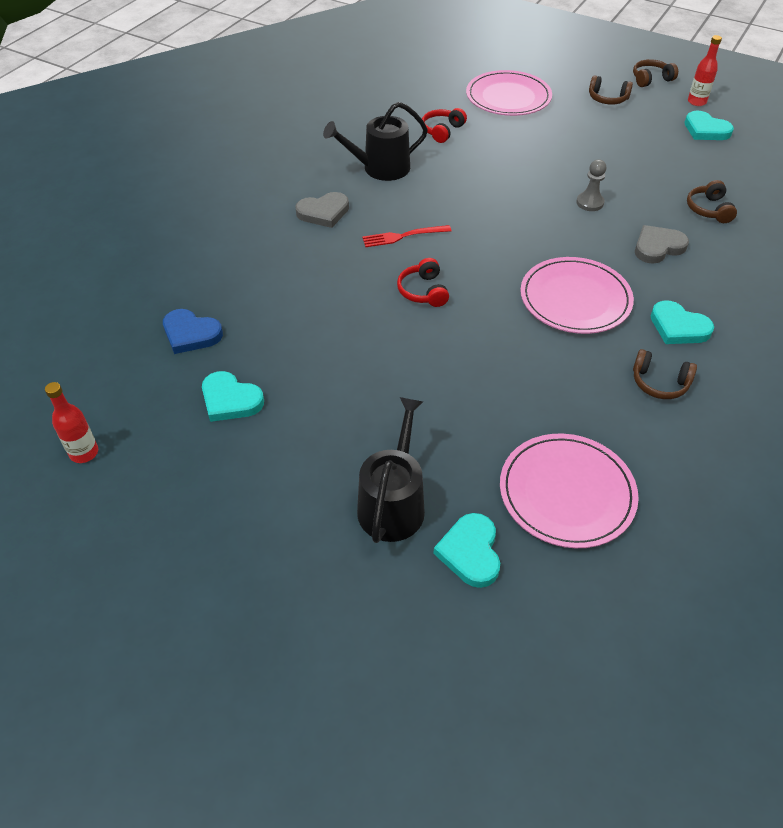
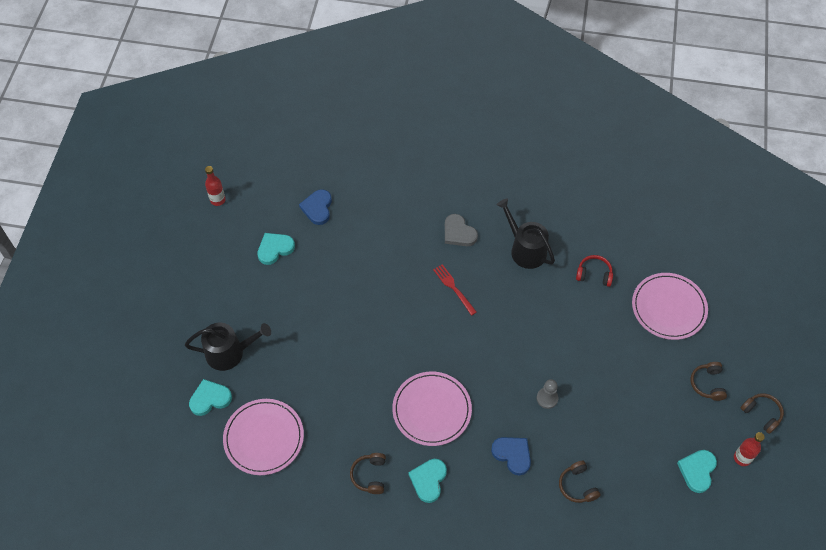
camera: 70 degrees right, 10 degrees up
(230, 400) = (275, 249): turquoise heart -> turquoise heart turned 45 degrees clockwise
(423, 291) = (403, 317): red headphones -> none
(658, 247) = (512, 455): grey heart -> blue heart
(709, 209) = (577, 486): brown headphones -> brown headphones turned 90 degrees counterclockwise

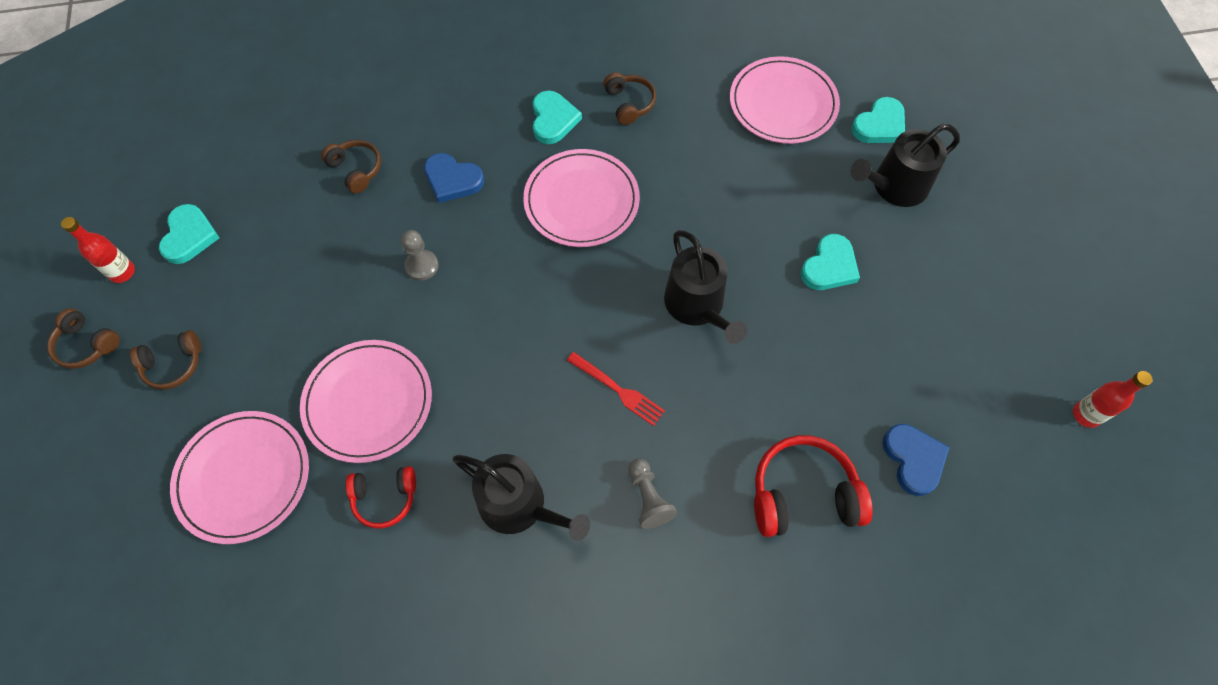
camera: 160 degrees right, 5 degrees up
(275, 249) = (935, 359): turquoise heart -> turquoise heart (829, 266)
(381, 211) = (803, 494): none -> red headphones
(389, 319) = (697, 306): none -> black watering can
(458, 233) = (648, 498): grey heart -> grey pawn
(595, 325) = (368, 402): none -> pink plate
(707, 384) = (173, 364): brown headphones -> brown headphones turned 90 degrees clockwise

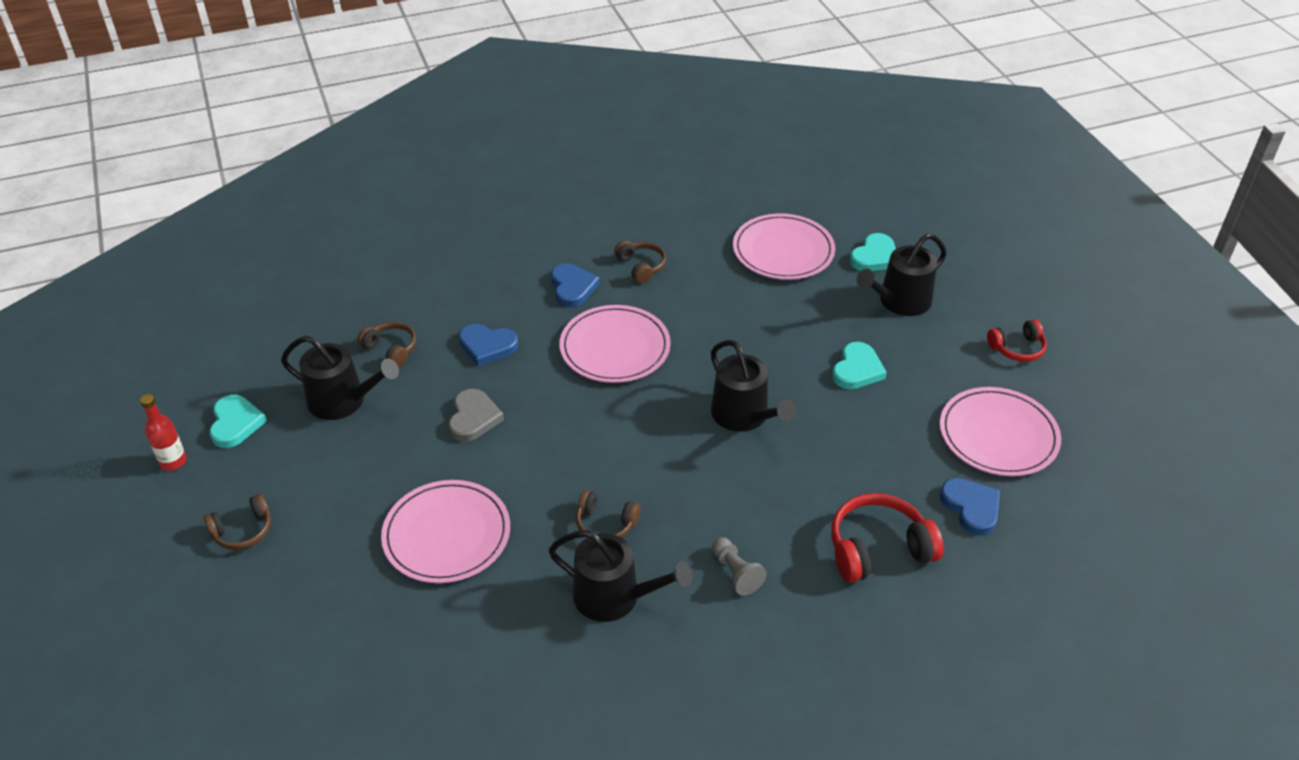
camera: 10 degrees left, 20 degrees down
(87, 344) = (150, 526): brown headphones -> brown headphones (605, 524)
(243, 477) = (336, 614): pink plate -> pink plate (998, 435)
(297, 225) = (343, 401): none -> black watering can
(384, 498) = (481, 610): red headphones -> red headphones (1017, 348)
(422, 266) = (473, 418): grey pawn -> grey heart
(553, 120) = (572, 287): turquoise heart -> blue heart
(618, 390) = (686, 491): red fork -> none
(1086, 415) = (1114, 452): red bottle -> none

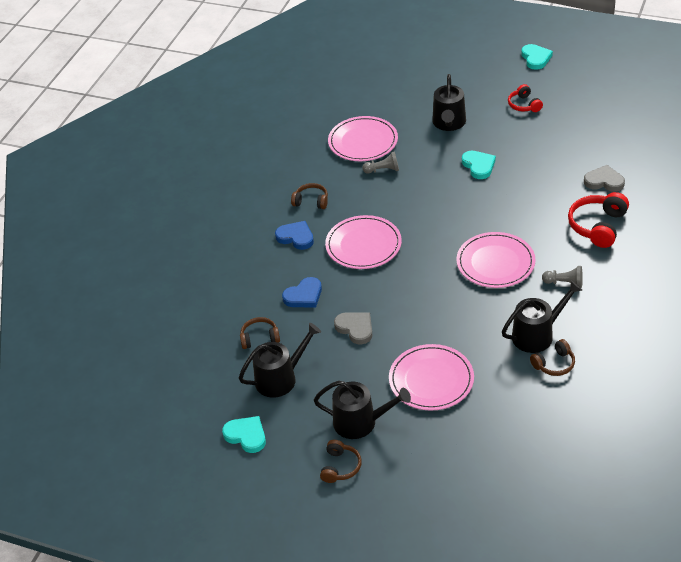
camera: 45 degrees left, 0 degrees up
(173, 462) = (248, 478): red bottle -> none
(605, 524) = (486, 314): brown headphones -> brown headphones (554, 364)
(744, 416) = (466, 223): black watering can -> black watering can (360, 422)
(755, 293) = (383, 170): none -> grey pawn
(874, 257) = (407, 112): turquoise heart -> turquoise heart (536, 58)
(971, 507) = (604, 181): blue heart -> grey heart
(998, 435) = (570, 145): pink plate -> pink plate (495, 263)
(1017, 348) = (524, 105): red headphones -> red headphones turned 135 degrees clockwise

